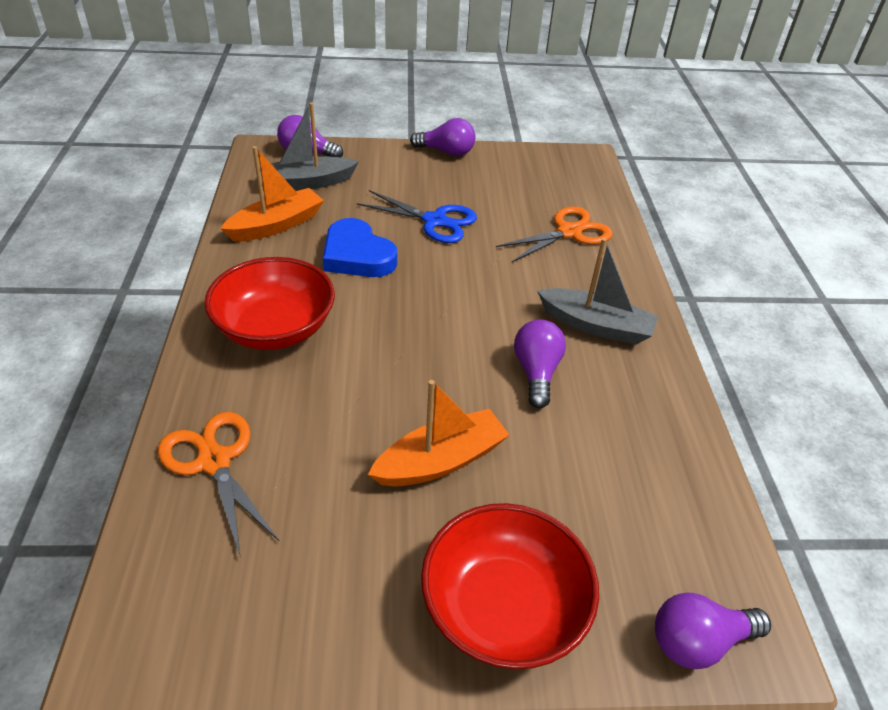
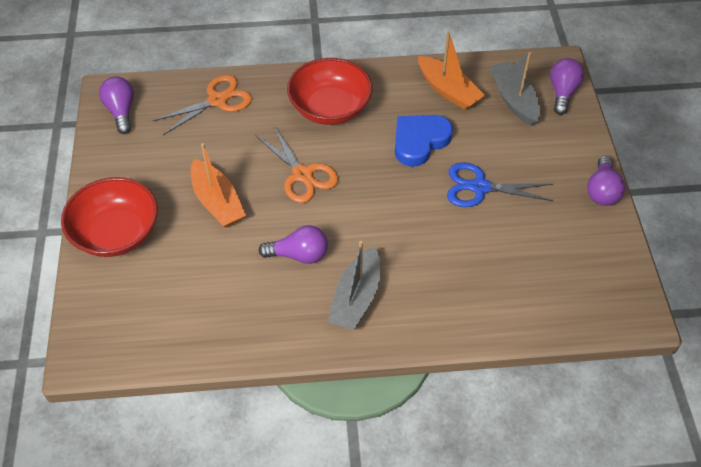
camera: 90 degrees right, 10 degrees up
(435, 221) = (479, 187): blue scissors -> blue scissors turned 75 degrees clockwise
(569, 232) = (487, 287): orange scissors -> orange scissors (302, 175)
(698, 641) = (86, 325): purple light bulb -> purple light bulb (121, 111)

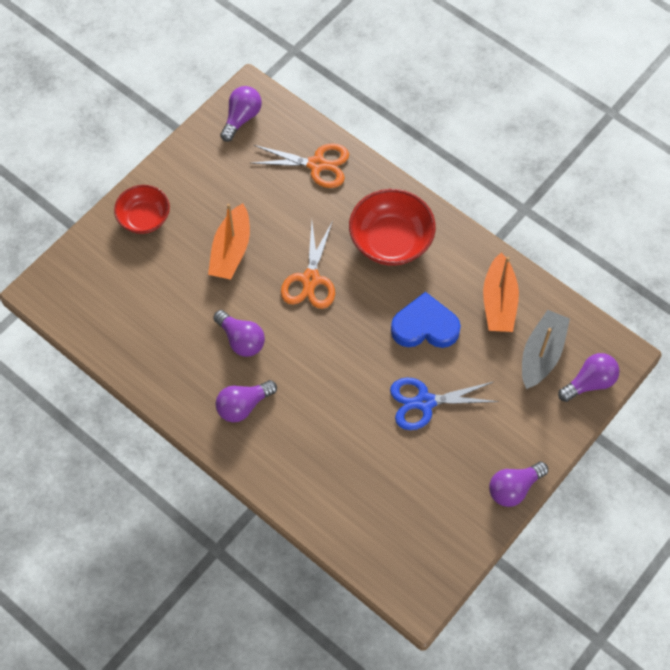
camera: 45 degrees right, 10 degrees up
(116, 233) = (144, 218): red bowl -> red bowl, size x0.65
(356, 298) = (243, 406): grey boat -> purple light bulb
(479, 187) = (424, 402): blue scissors -> blue scissors turned 60 degrees counterclockwise

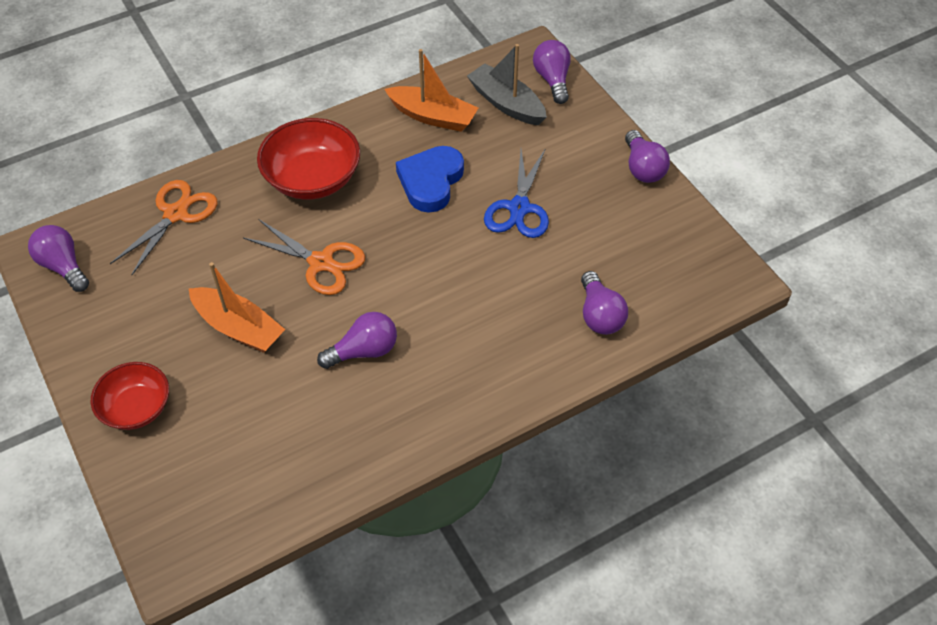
camera: 70 degrees left, 10 degrees down
(243, 406) = (451, 373): purple light bulb -> purple light bulb (599, 315)

